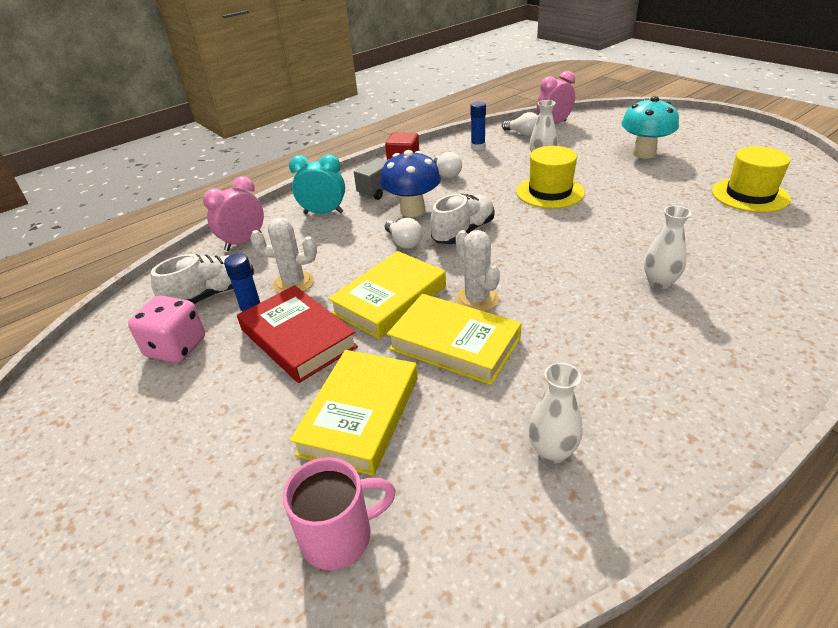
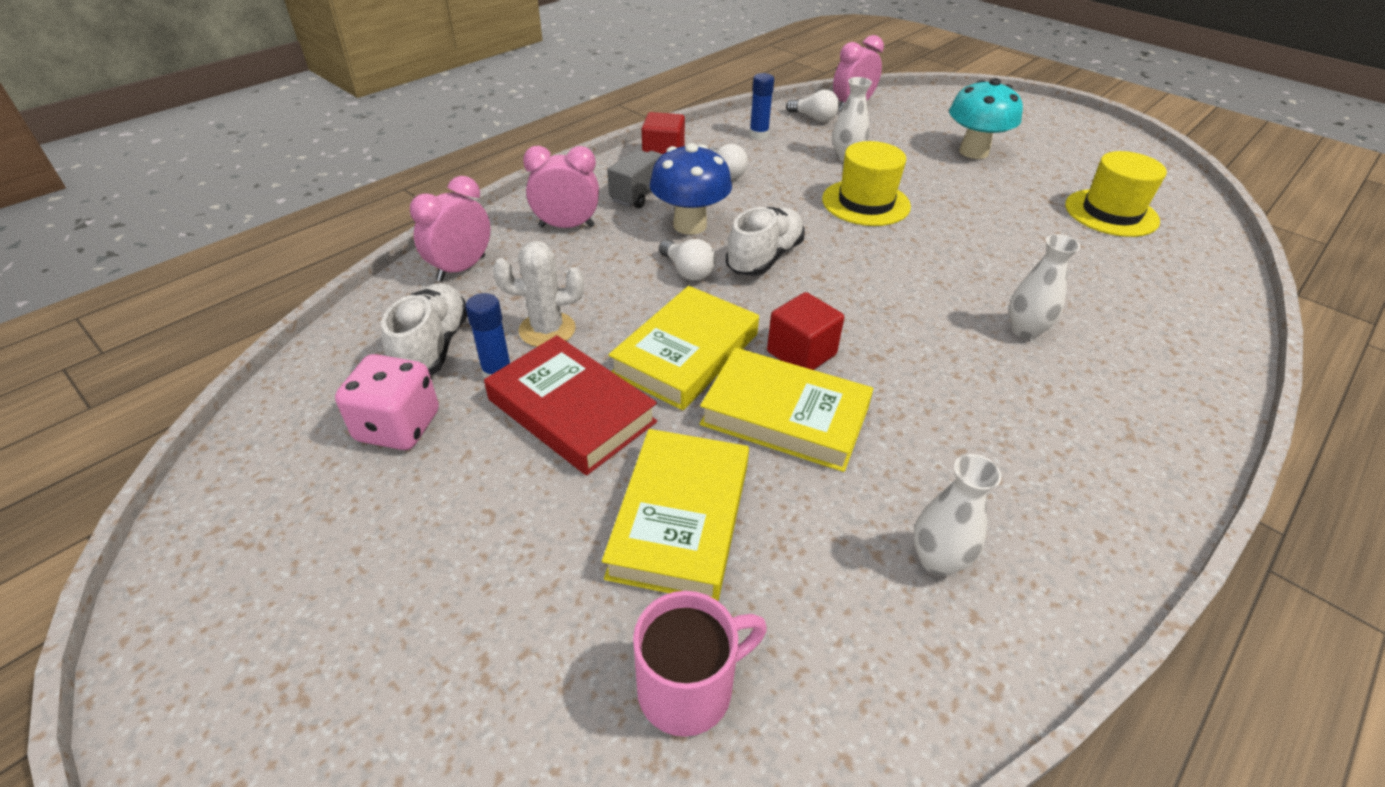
camera: 10 degrees left, 5 degrees up
(212, 295) = (433, 347): white shoe -> white shoe turned 45 degrees counterclockwise
(323, 213) = (566, 226): turquoise clock -> pink clock
(477, 299) = (801, 353): white cactus -> red cube

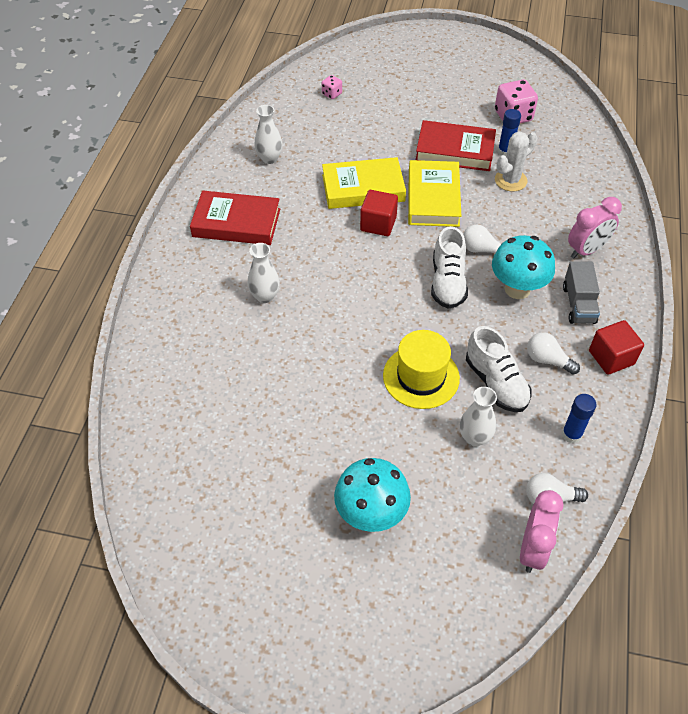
camera: 150 degrees right, 10 degrees up
(433, 347) = (548, 149): white shoe -> white shoe (496, 383)
(461, 268) = (598, 193): pink clock -> none
(680, 519) = (373, 132): yellow book -> none
(689, 688) = (332, 94): pink mug -> pink dice
(690, 225) = (517, 289): blue mushroom -> turquoise mushroom
(1047, 451) = (236, 223): none -> red book
(1111, 213) = (226, 466): yellow hat -> none

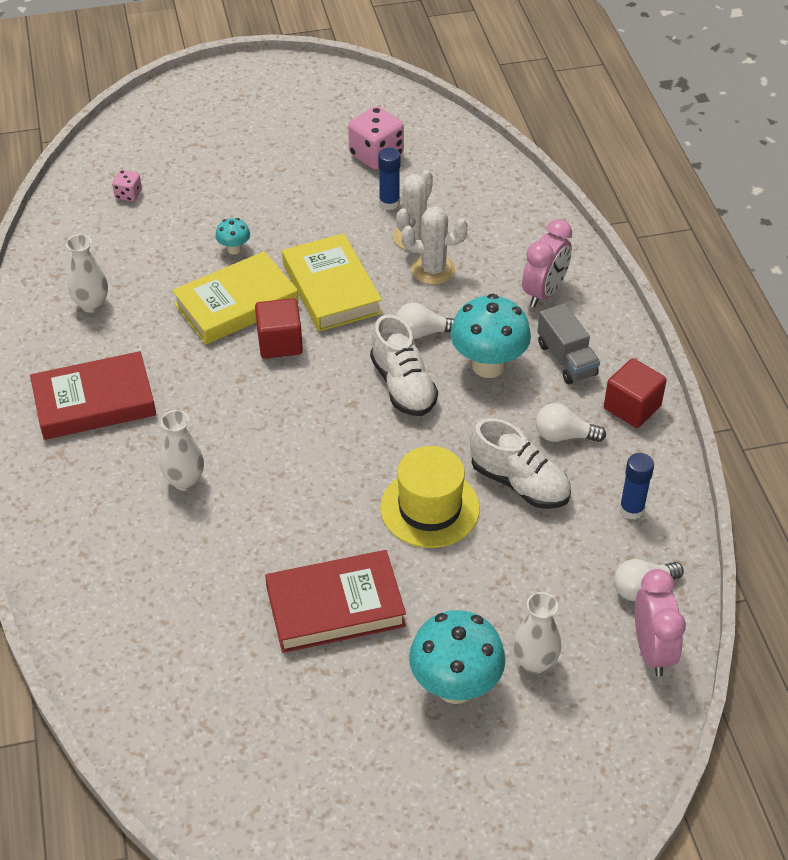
camera: 25 degrees left, 5 degrees down
(381, 151) = (234, 249): none -> turquoise mushroom
(455, 150) = (327, 220): red book -> red book (335, 606)
(474, 438) = (527, 554): white vase -> white vase (534, 662)
(512, 208) = (433, 270): none -> white cactus

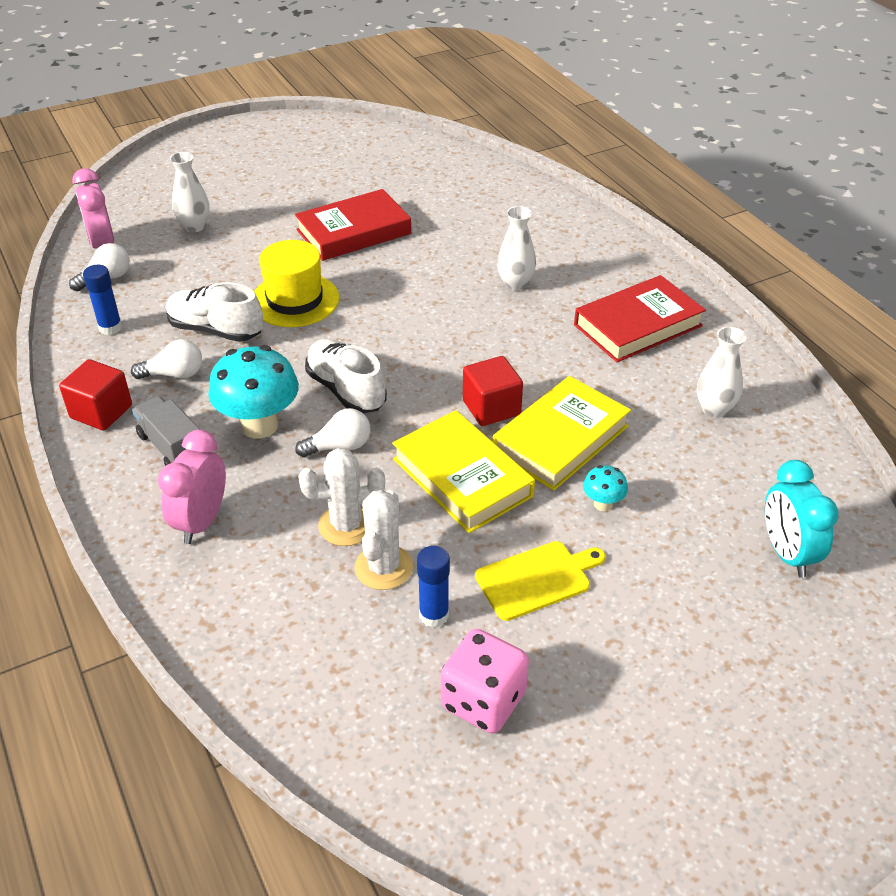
camera: 165 degrees right, 5 degrees down
(128, 194) = (787, 553): pink dice -> turquoise clock
(310, 211) = (537, 579): none -> yellow cutting board
(455, 686) = (252, 207): turquoise mushroom -> none

